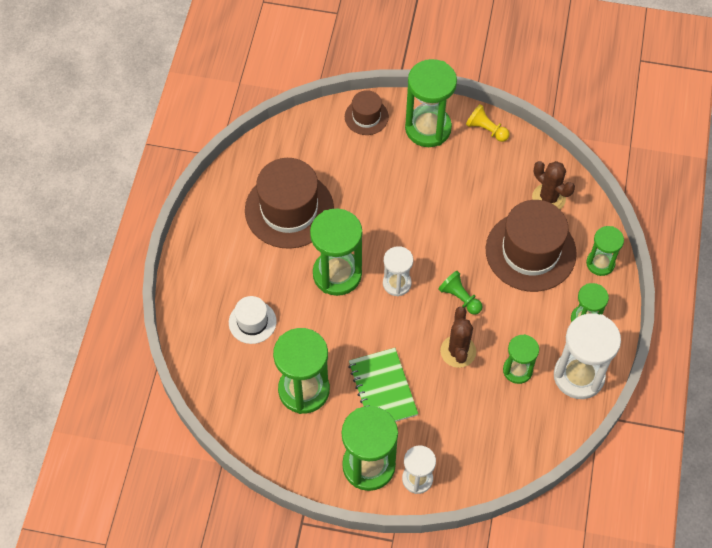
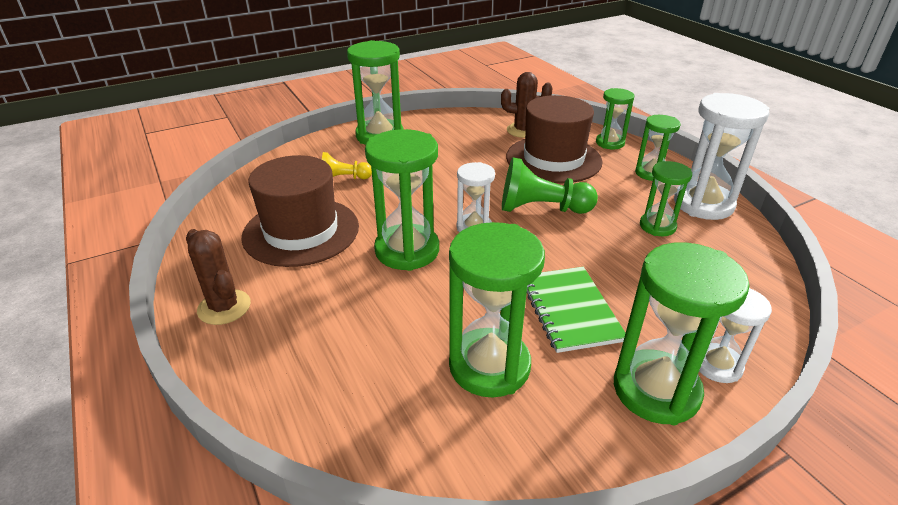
camera: 40 degrees left, 25 degrees down
(252, 322) = (352, 340): white hat -> none
(366, 117) = (316, 150): brown hat -> none
(382, 389) = (570, 310): green notebook -> green notebook turned 45 degrees clockwise
(458, 351) = (593, 242): brown cactus -> brown cactus (224, 307)
(460, 298) = (541, 209): green pawn -> green pawn, size x1.68
(486, 129) = (428, 120): yellow pawn -> yellow pawn (344, 179)

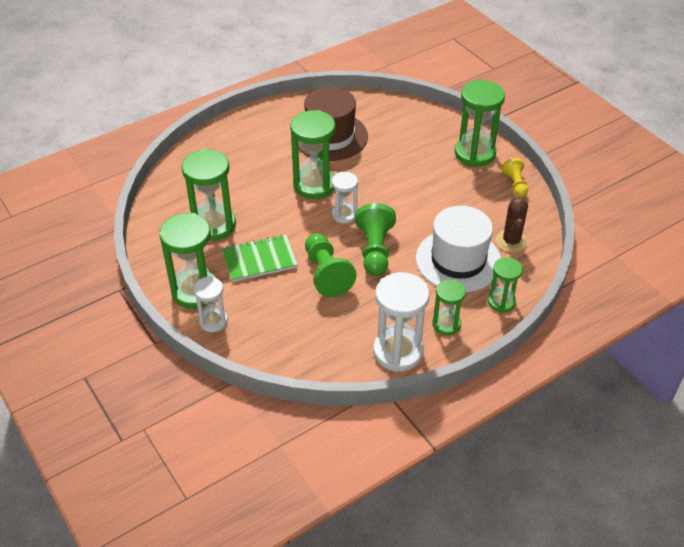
camera: 85 degrees right, 10 degrees up
(224, 307) = (256, 123): brown cactus -> none
(344, 179) = (400, 144): yellow pawn -> yellow pawn (515, 184)
(553, 159) = (458, 260): brown hat -> white hat
(589, 248) = (326, 274): none -> green pawn
(657, 226) = (359, 316): green hourglass -> none

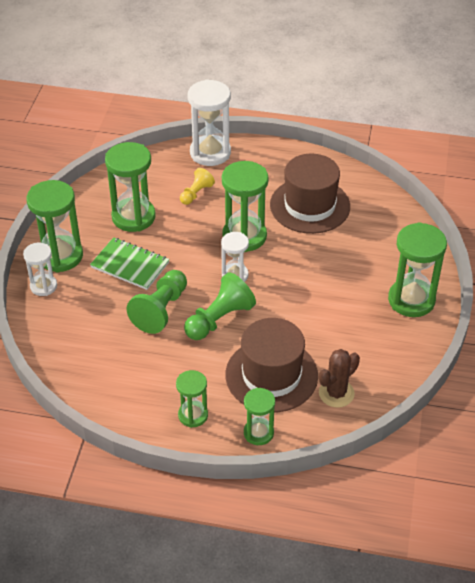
camera: 45 degrees right, 0 degrees up
(398, 352) = (131, 406): white hourglass -> white hourglass (210, 153)
(458, 260) = (271, 375): white hat -> brown hat
(515, 184) = (409, 350): yellow pawn -> yellow pawn (196, 193)

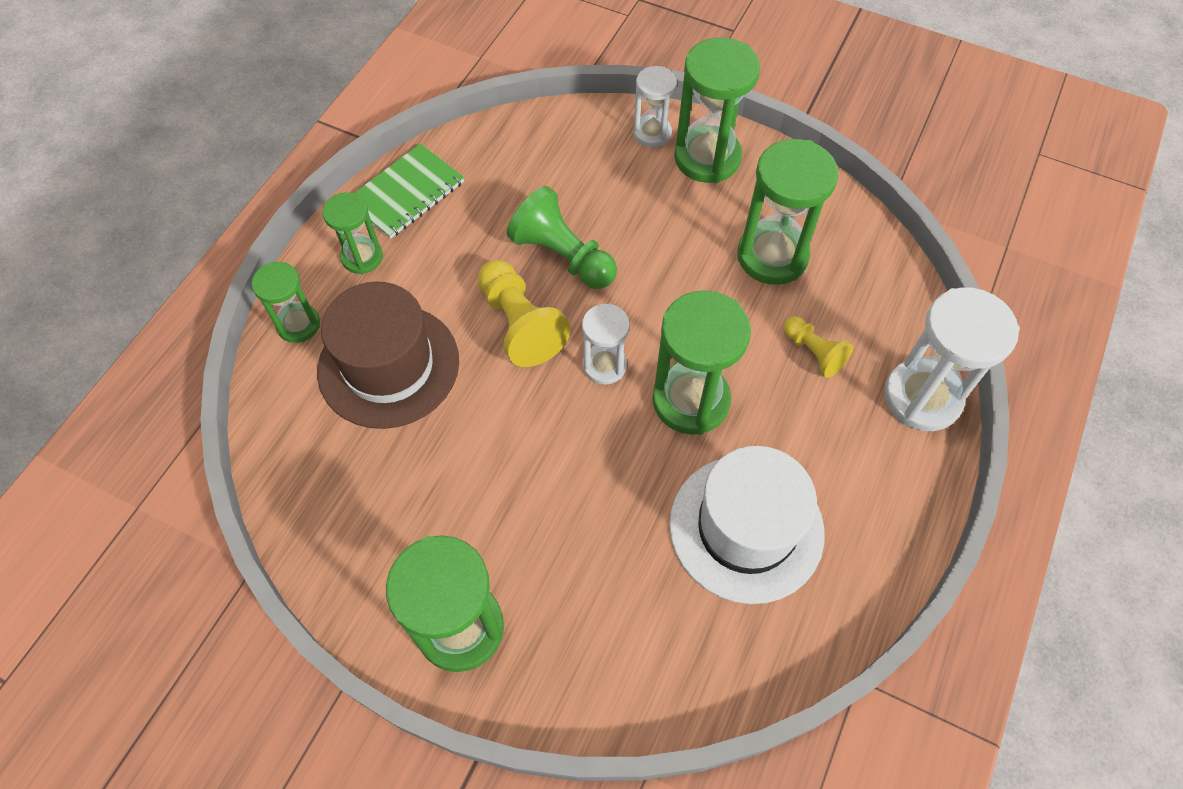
camera: 105 degrees right, 15 degrees up
(130, 265) = (666, 235): green notebook -> green notebook (406, 193)
(219, 319) = (520, 324): green pawn -> yellow pawn
(310, 205) = (746, 528): brown hat -> white hat
(336, 393) = (318, 442): brown cactus -> none

